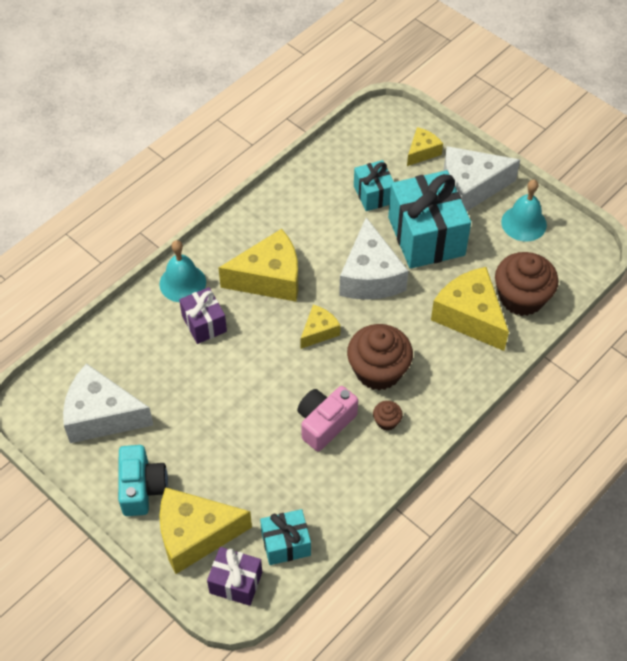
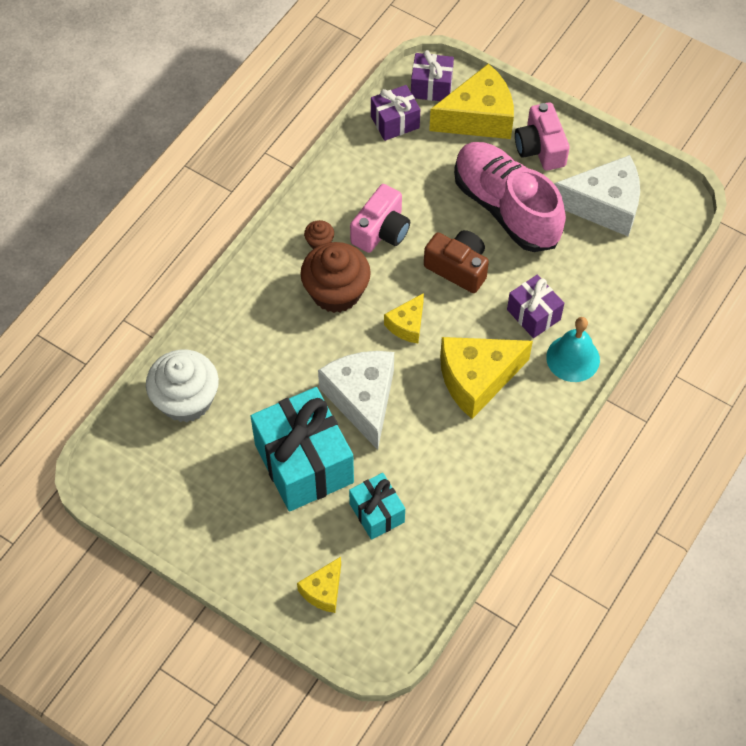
camera: 170 degrees right, 5 degrees up
(142, 488) = (540, 148): turquoise camera -> pink camera
(197, 428) = (506, 208): none -> pink shoe
(260, 376) = (458, 268): none -> brown camera
(286, 544) = (395, 122): turquoise gift -> purple gift
(470, 188) = (256, 543): white cheese -> none
(470, 316) = (243, 368): yellow cheese -> none
(521, 298) = (186, 400): brown cupcake -> white cupcake
(524, 223) = (186, 501): turquoise bell -> none

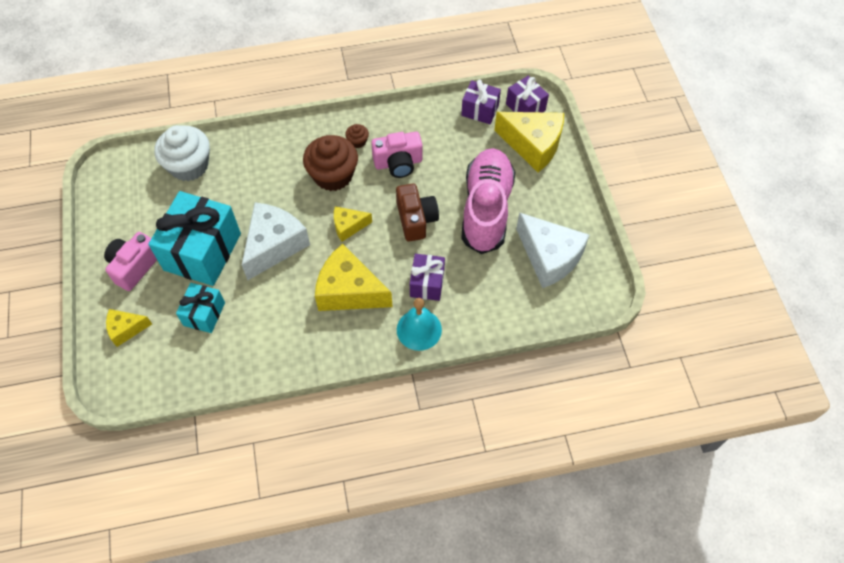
camera: 45 degrees right, 0 degrees up
(540, 148) = (550, 192): pink camera -> pink camera (134, 266)

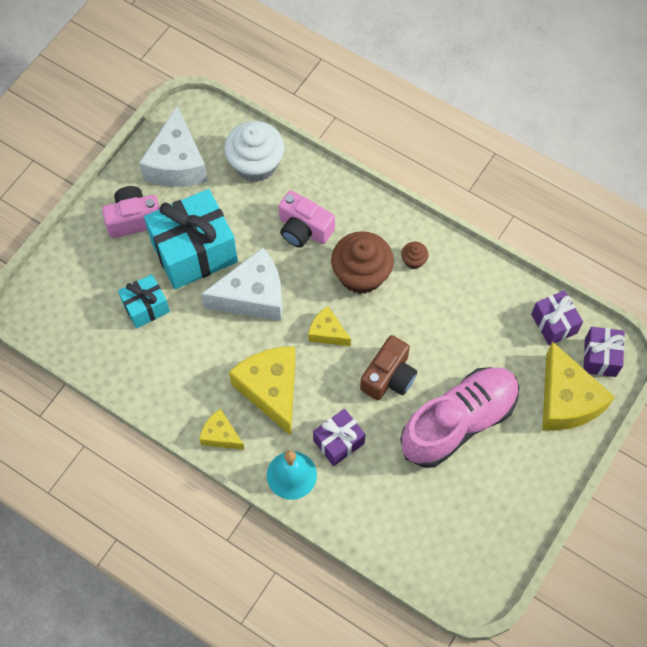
camera: 45 degrees right, 5 degrees up
(126, 329) = (81, 268): yellow cheese -> yellow cheese (221, 435)
(398, 163) = (427, 311): pink camera -> pink camera (304, 229)
(549, 257) = (466, 516): white cheese -> white cheese (177, 163)

